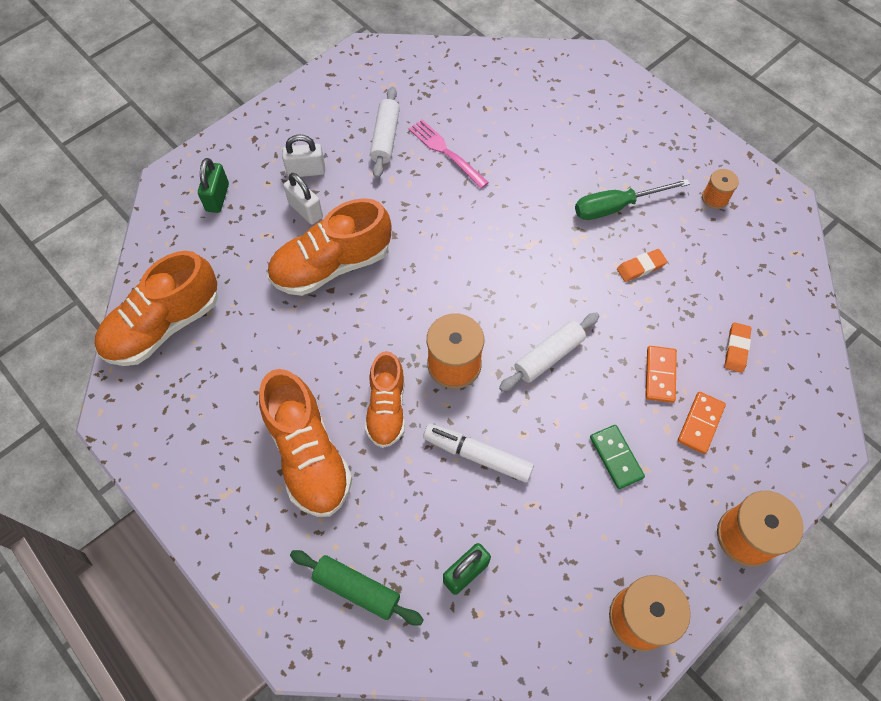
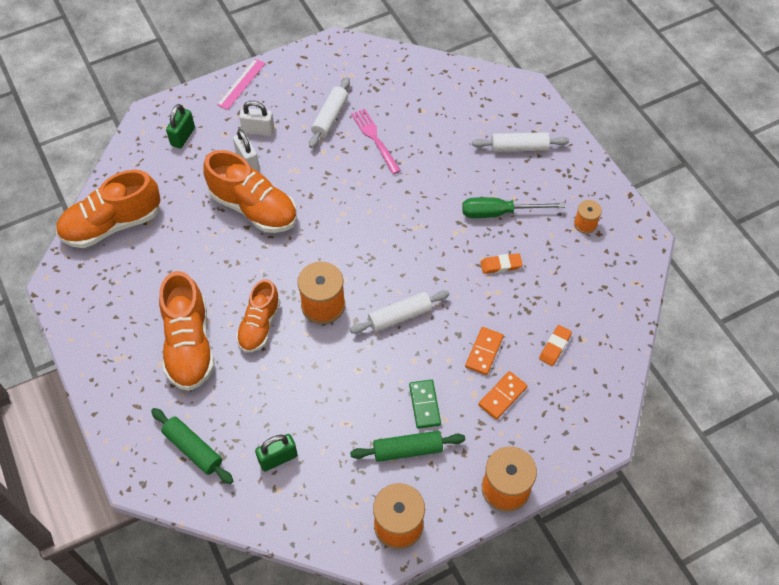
camera: 15 degrees right, 5 degrees down
(268, 120) = (241, 84): none -> pink ruler
(331, 265) = (254, 208): orange shoe -> orange shoe turned 135 degrees counterclockwise
(477, 455) = (317, 377): white marker -> none
(610, 127) = (519, 147): none -> white rolling pin
(616, 519) = (407, 450): none -> green rolling pin

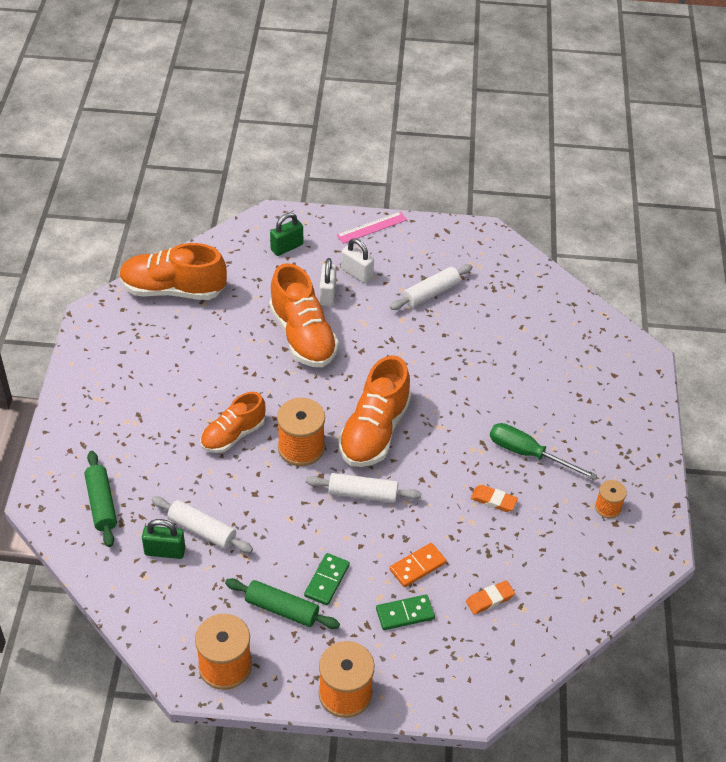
camera: 30 degrees right, 10 degrees down
(189, 345) = (162, 419): orange shoe -> orange shoe (374, 431)
(375, 139) = (458, 331): pink fork -> none
(502, 396) = (405, 614): orange domino -> green domino
(519, 147) = (594, 406): white rolling pin -> white rolling pin (202, 530)

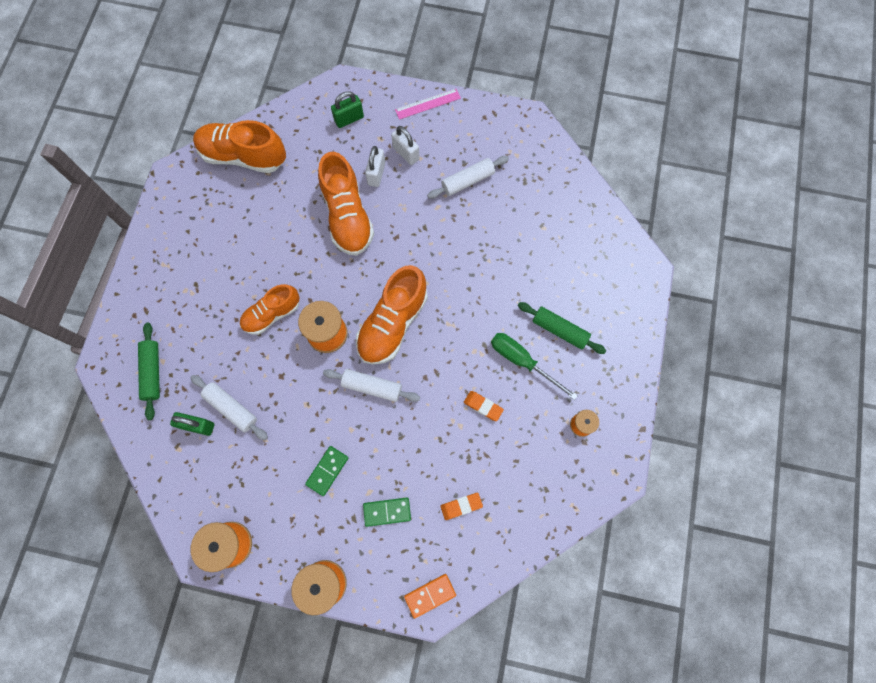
camera: 10 degrees right, 25 degrees up
(282, 609) = (285, 494): green rolling pin -> green rolling pin (559, 330)
(417, 566) = (406, 466): orange domino -> orange domino (430, 595)

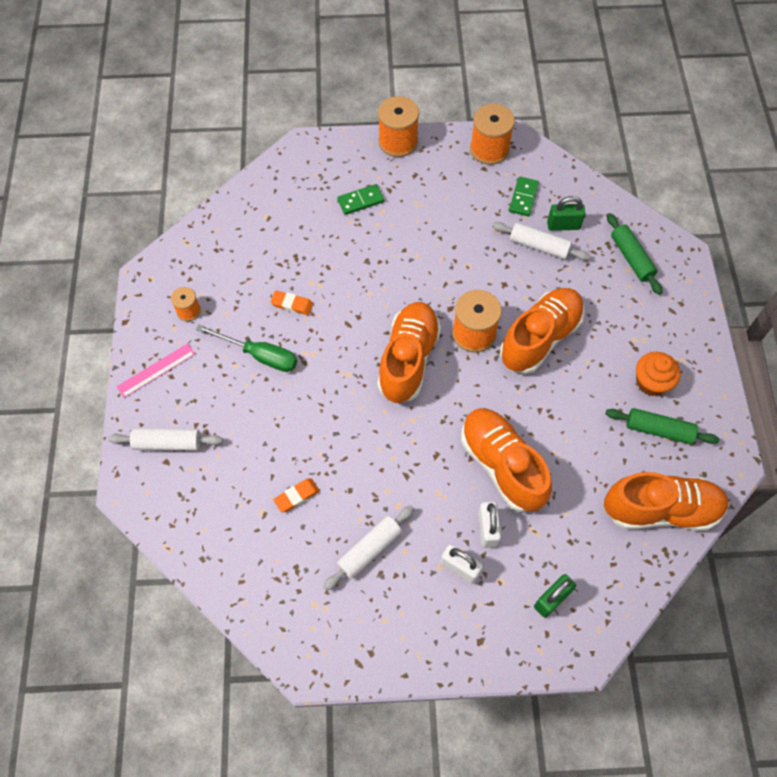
camera: 165 degrees right, 10 degrees down
(199, 252) = (651, 382): none -> orange cupcake
(272, 314) = (540, 338): orange shoe -> orange shoe, size x1.55
(327, 470) = (427, 218): green domino -> green domino (523, 198)
(372, 387) = (409, 295): white rolling pin -> white rolling pin (167, 443)
(427, 104) = (454, 653): pink ruler -> pink ruler (156, 370)
(430, 595) = (305, 153): orange domino -> none
(461, 506) = (293, 220): orange eraser -> orange eraser (297, 496)
(559, 330) = (224, 396): green rolling pin -> green rolling pin (659, 430)

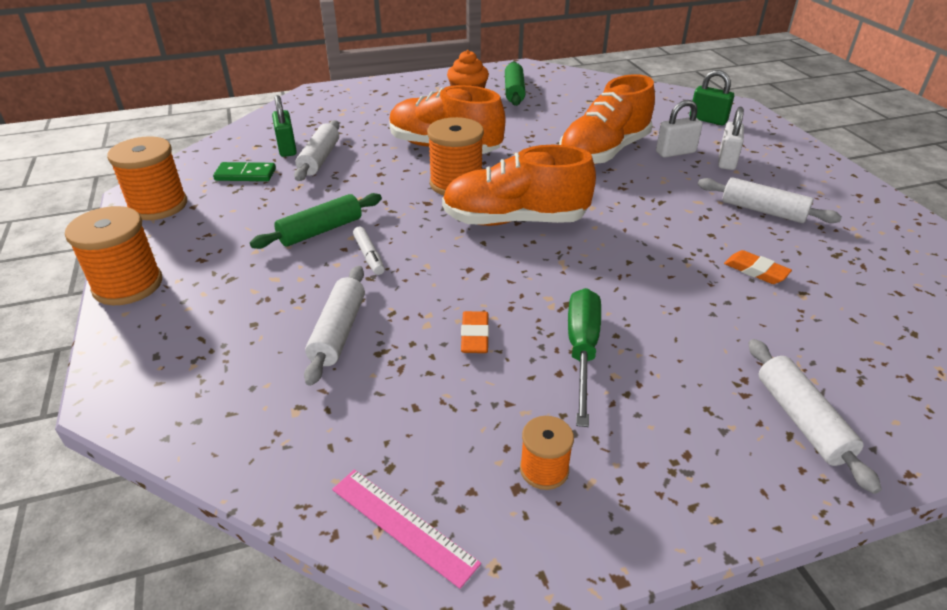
camera: 105 degrees left, 25 degrees down
(156, 370) = (691, 481): pink ruler -> pink ruler (403, 525)
(319, 239) = (338, 332): none -> white rolling pin
(360, 201) = (254, 302): green domino -> none
(391, 263) = (369, 256): none -> white marker
(631, 258) = (326, 113): green rolling pin -> green rolling pin (320, 231)
(661, 509) = (587, 87): orange shoe -> none

